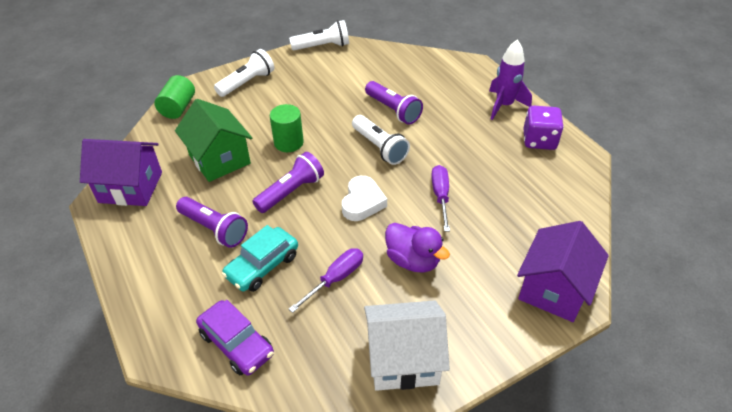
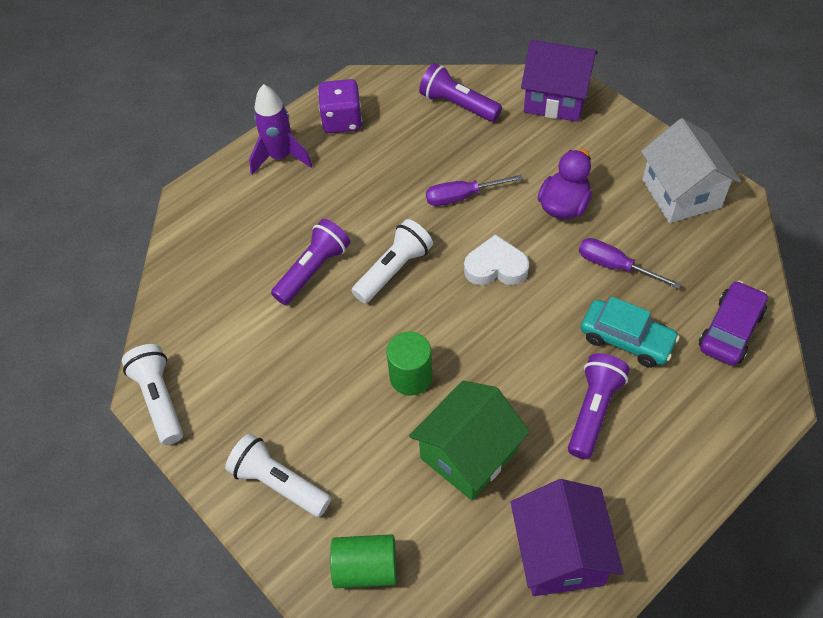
camera: 100 degrees left, 10 degrees up
(291, 192) = (502, 346): purple flashlight -> purple flashlight (458, 105)

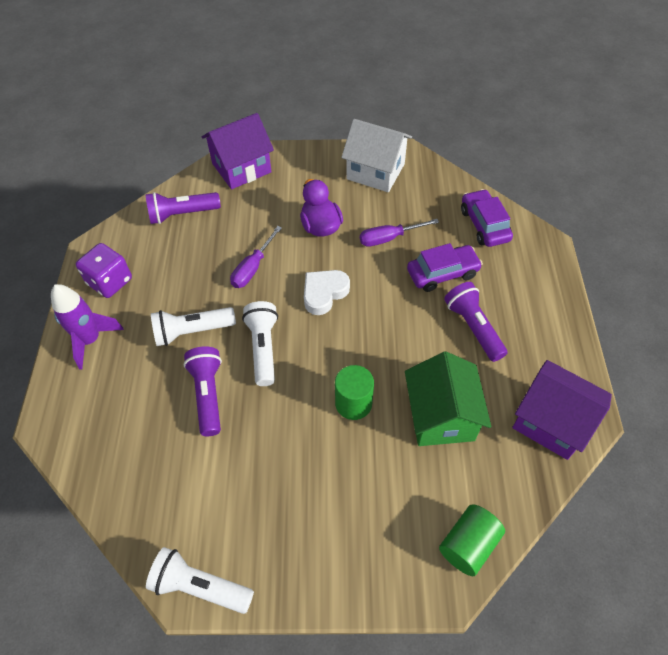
camera: 50 degrees left, 0 degrees up
(279, 483) = (354, 552): white flashlight -> white flashlight (192, 331)
(626, 339) = (442, 273): turquoise car -> purple car

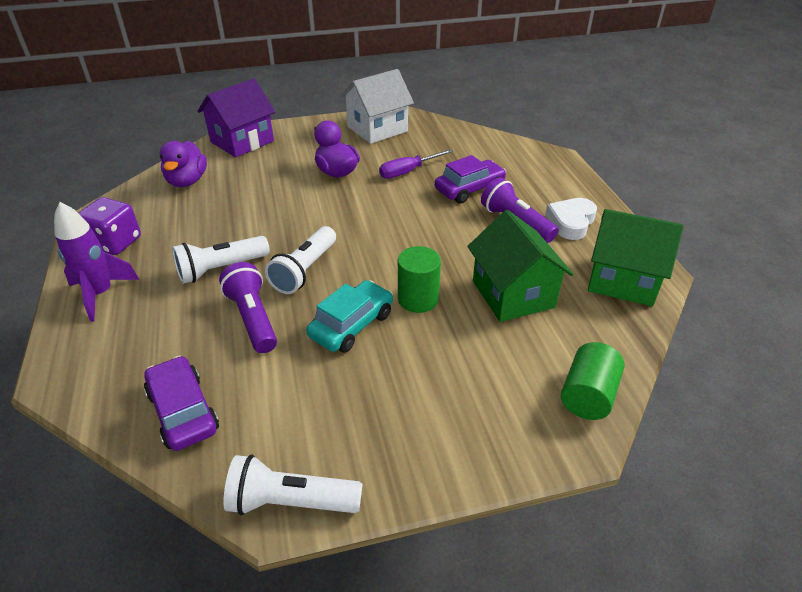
camera: 15 degrees left, 15 degrees down
(182, 214) = (187, 181): purple flashlight -> purple duck
(253, 268) = (275, 211): purple screwdriver -> none
(263, 348) = (305, 270): white flashlight -> white flashlight turned 135 degrees counterclockwise
(288, 420) = (351, 325): none -> turquoise car
(324, 293) = (356, 219): white heart -> white heart (571, 222)
(375, 171) = (377, 129): white house -> white house turned 45 degrees counterclockwise
(484, 225) = (494, 151): purple car -> purple car (183, 411)
(551, 422) = (622, 280): purple house -> green house

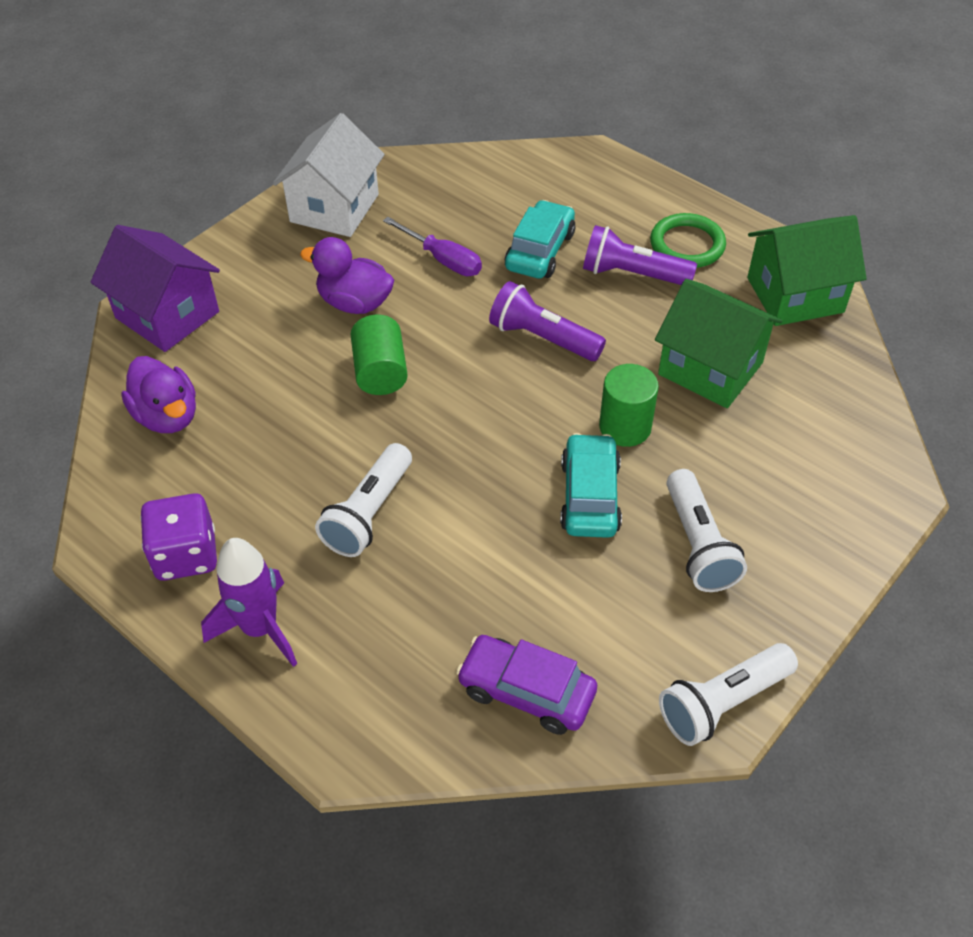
camera: 35 degrees left, 10 degrees up
(242, 141) = (167, 315): purple house -> purple house turned 60 degrees counterclockwise
(253, 318) = (478, 550): purple flashlight -> purple flashlight (542, 338)
(305, 270) = (469, 460): white flashlight -> white flashlight (698, 544)
(407, 172) = (443, 259): purple screwdriver -> purple screwdriver turned 75 degrees counterclockwise
(469, 189) = (540, 251): purple car -> turquoise car
(571, 222) = (687, 245): white heart -> green ring
(588, 395) = (867, 442): green cylinder -> green cylinder (380, 371)

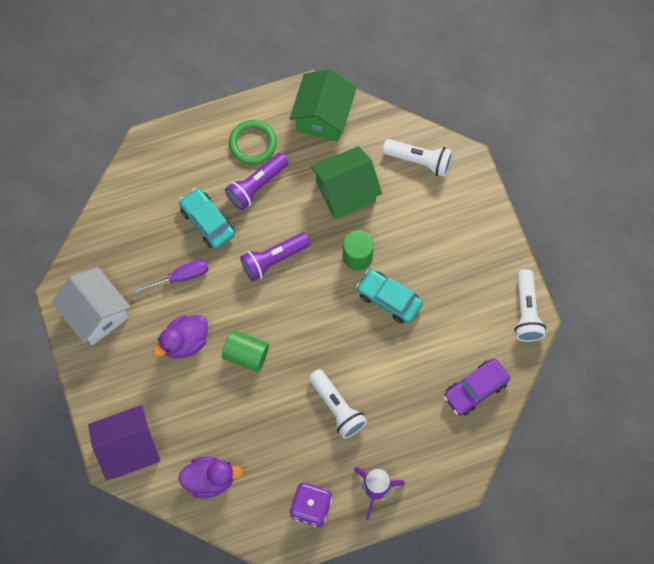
camera: 60 degrees left, 20 degrees up
(698, 544) = (444, 268): white flashlight -> white flashlight (419, 160)

